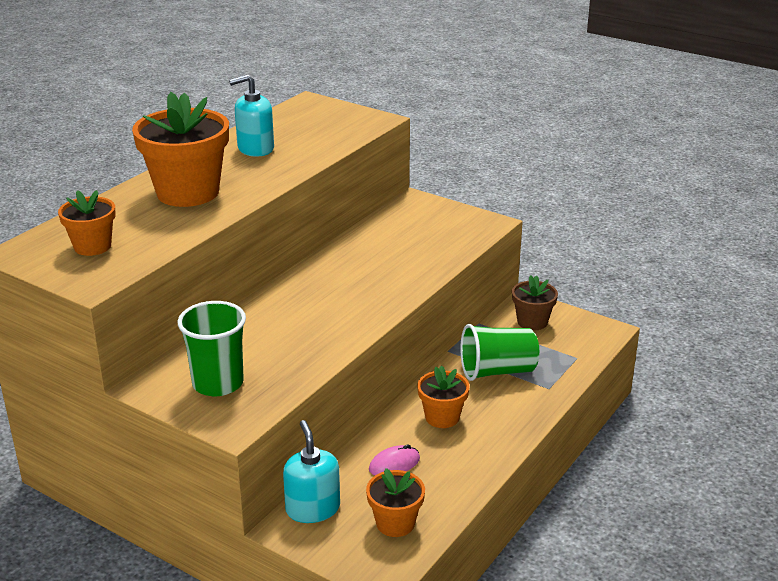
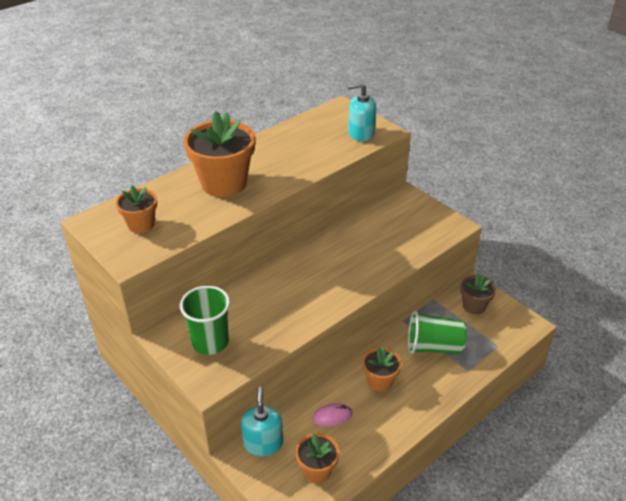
camera: 15 degrees right, 10 degrees up
(255, 148) = (286, 147): turquoise soap dispenser -> turquoise soap dispenser (361, 133)

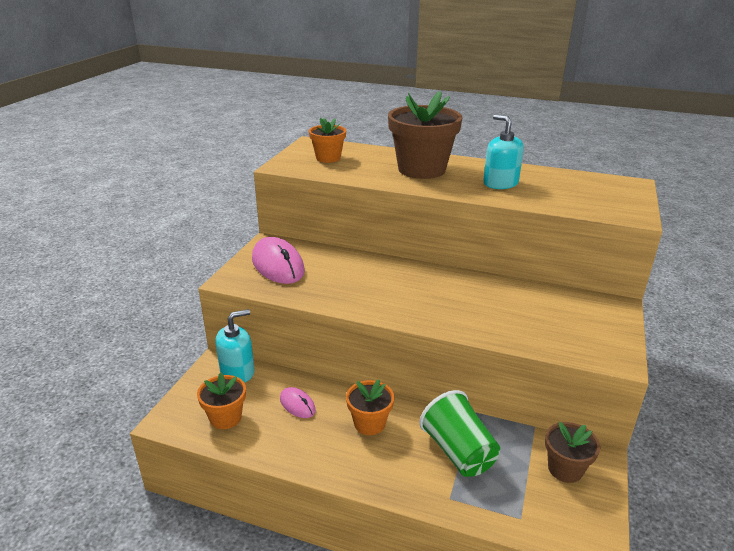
camera: 60 degrees right, 10 degrees down
(210, 342) = (278, 265): green cup -> pink mouse
(224, 183) = (421, 169): orange flower pot -> brown flower pot
(361, 133) = (604, 204): turquoise soap dispenser -> turquoise soap dispenser (500, 183)

